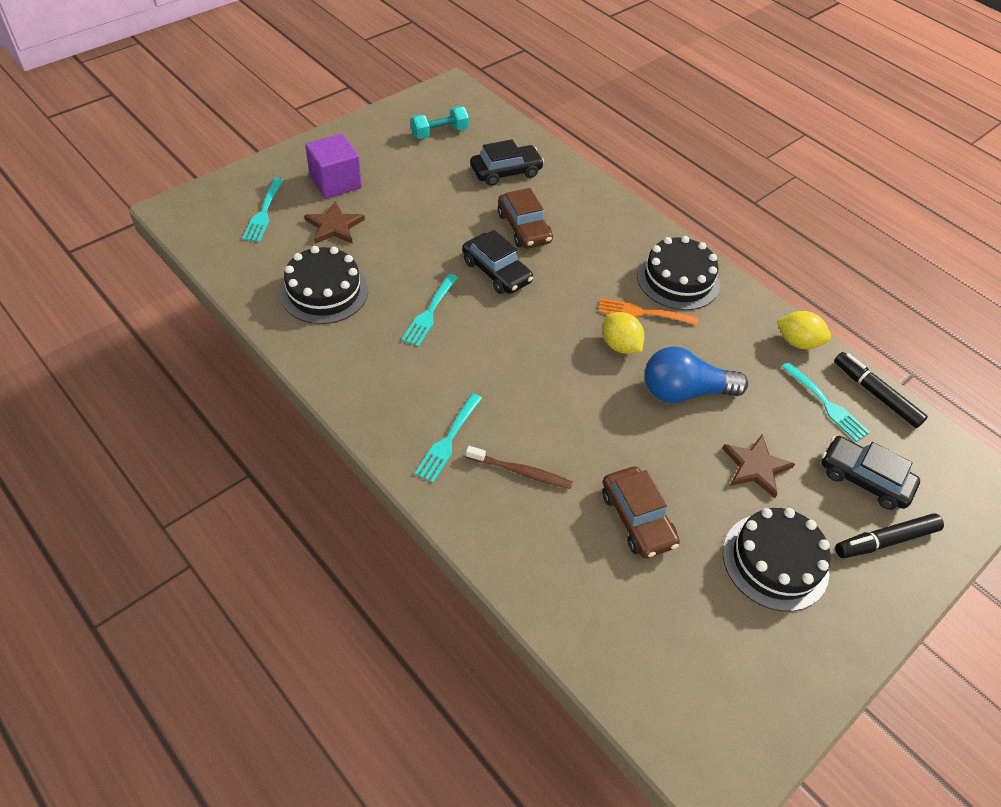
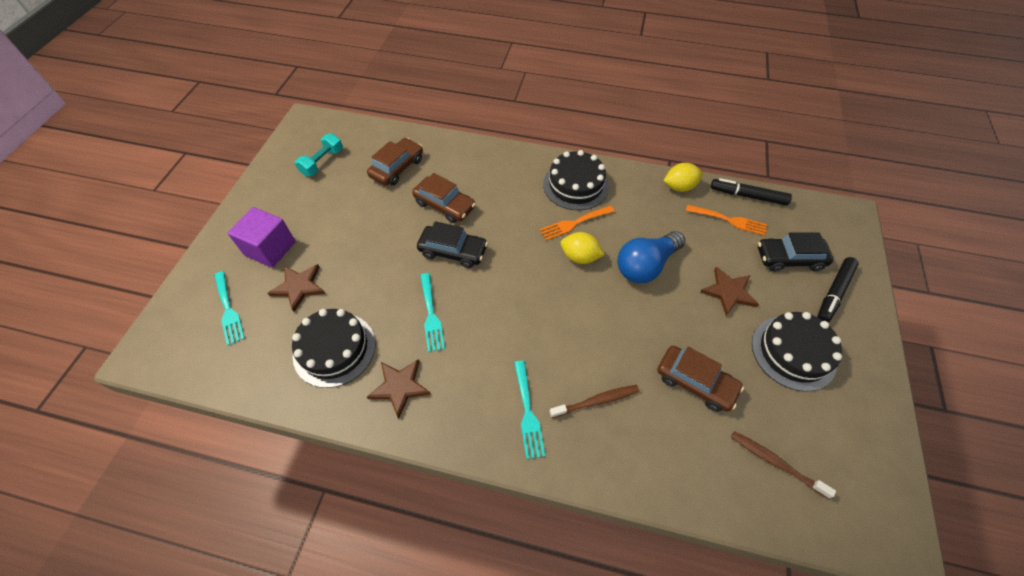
camera: 30 degrees left, 5 degrees up
(353, 352) = (399, 387): none -> brown star
(506, 172) = (397, 168): black car -> brown car
(655, 635) = (776, 463): none -> brown toothbrush
(827, 404) = (729, 220): turquoise fork -> orange fork

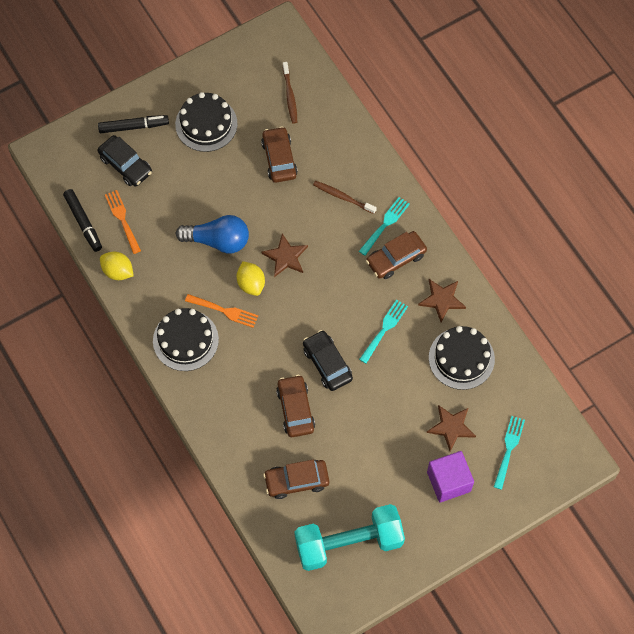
camera: 135 degrees left, 10 degrees up
(322, 162) = (348, 543): turquoise dumbbell -> turquoise dumbbell, size x1.98
(483, 387) = (396, 258): none -> brown car
(728, 292) = (192, 181): brown star -> brown star (285, 257)

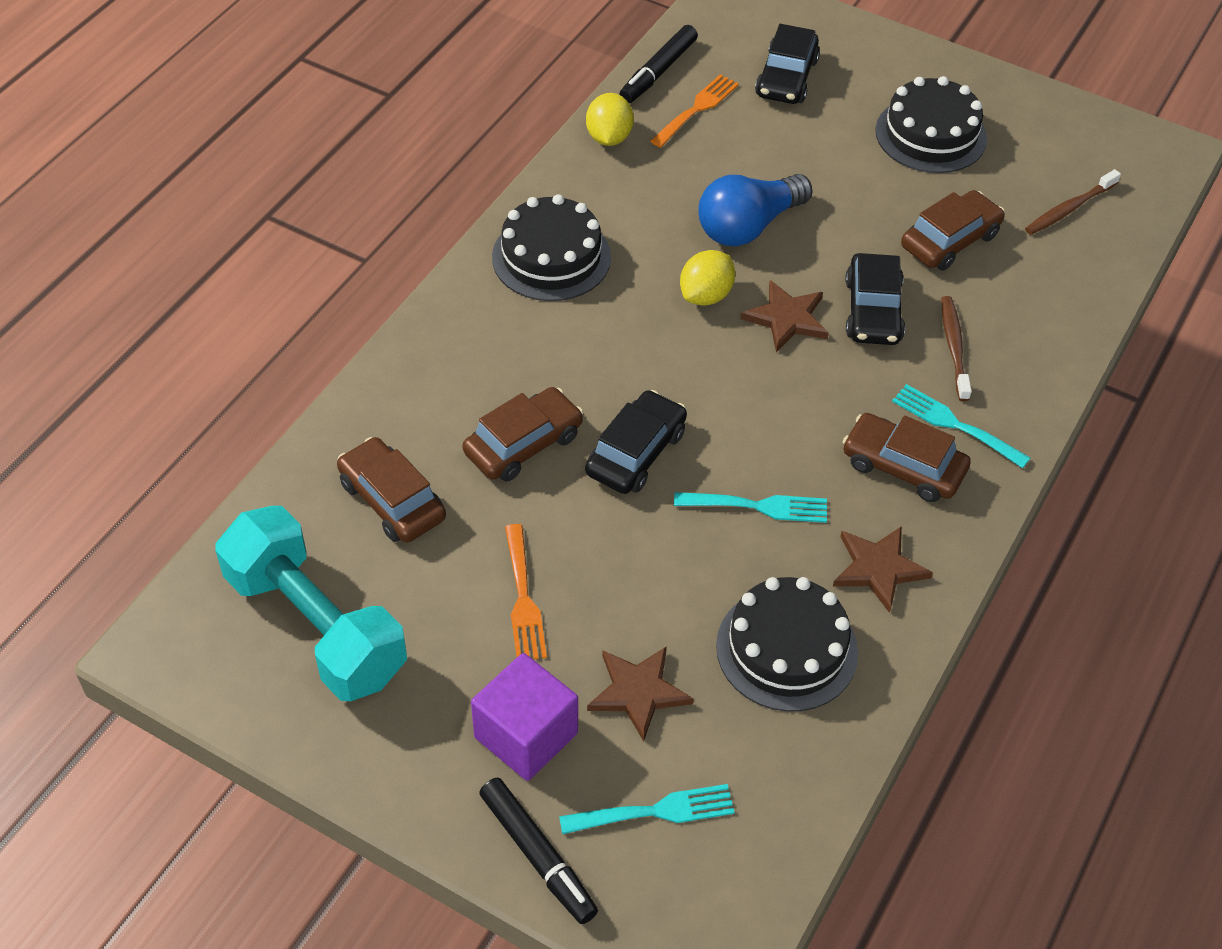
camera: 60 degrees right, 15 degrees down
(133, 126) = (855, 61): black marker -> black marker (538, 855)
(218, 241) = (748, 226): blue light bulb -> blue light bulb turned 75 degrees clockwise
(224, 311) = (635, 283): orange fork -> orange fork (523, 599)
(302, 217) = (873, 311): none -> black car
(385, 224) = (954, 425): turquoise fork -> turquoise fork turned 150 degrees counterclockwise

